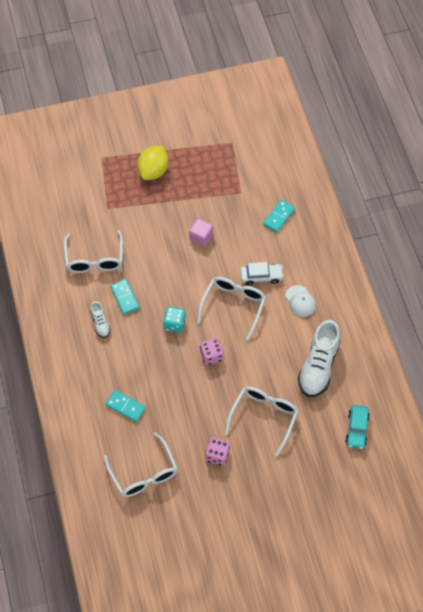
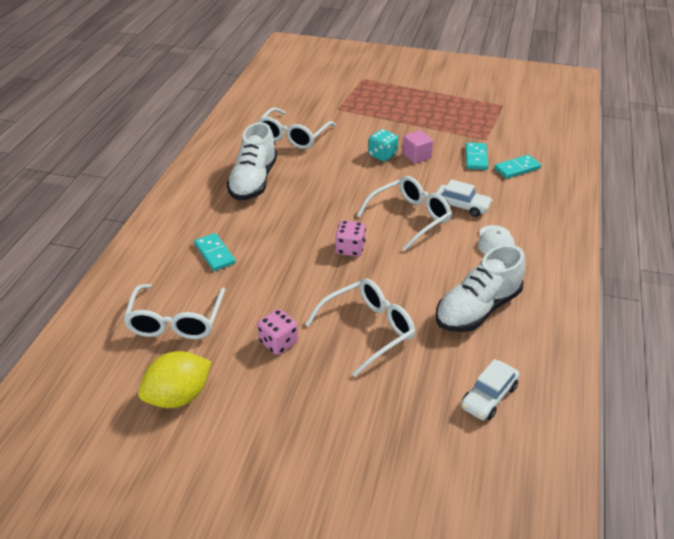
camera: 30 degrees right, 20 degrees down
(100, 324) = (253, 181): white shoe -> white shoe, size x2.05
(124, 297) = (296, 171): turquoise domino -> turquoise domino (476, 158)
(153, 171) = (405, 100): yellow lemon -> yellow lemon (178, 396)
(174, 324) = (331, 208): turquoise dice -> turquoise dice (382, 155)
(357, 429) = (489, 397): turquoise car -> white car

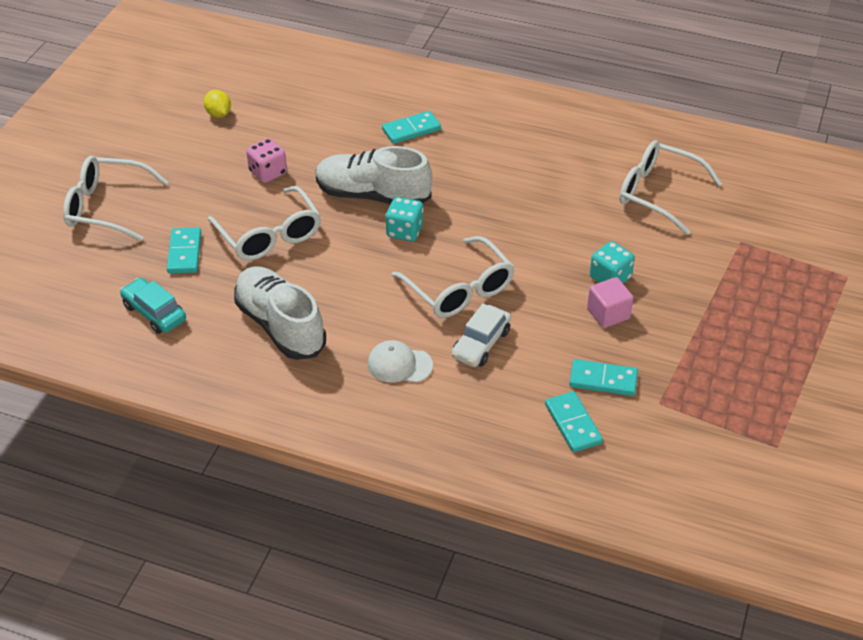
camera: 95 degrees right, 5 degrees up
(176, 321) = (312, 108): white glasses -> white glasses (106, 207)
(178, 396) = (218, 114): yellow lemon -> yellow lemon, size x0.55
(253, 181) = (548, 157): white shoe -> white shoe (372, 195)
(350, 249) = (404, 231): pink dice -> turquoise dice
(403, 388) = (184, 253): none -> turquoise domino
(489, 397) = (154, 313): white car -> turquoise car

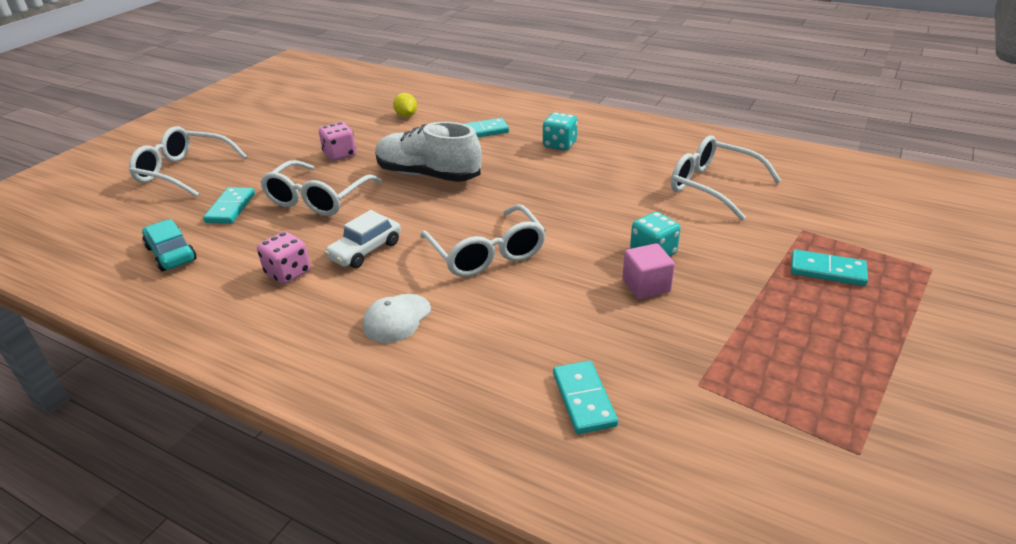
camera: 10 degrees right, 10 degrees down
(218, 114) = (319, 116): yellow lemon -> yellow lemon (406, 116)
(270, 235) = (317, 199): white glasses -> white glasses turned 45 degrees clockwise
(280, 325) = (288, 273): white shoe -> pink dice
(399, 365) = (397, 318): white cap -> white cap turned 75 degrees counterclockwise
(404, 231) = (448, 203): turquoise dice -> turquoise dice (559, 145)
(481, 344) = (495, 304): white car -> white car (365, 250)
(603, 380) = (630, 352): turquoise domino -> turquoise domino (827, 270)

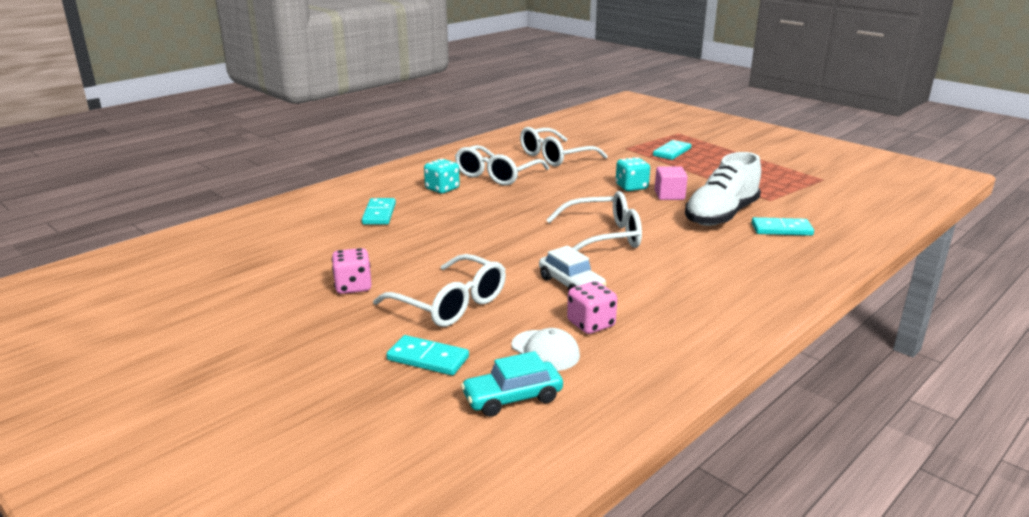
camera: 75 degrees left, 10 degrees down
(183, 171) = (284, 399): white glasses -> white glasses (496, 175)
(397, 318) = (681, 278): white cap -> white cap (545, 351)
(406, 116) = (293, 244): yellow lemon -> none
(428, 175) = (447, 246): white shoe -> white shoe (721, 215)

